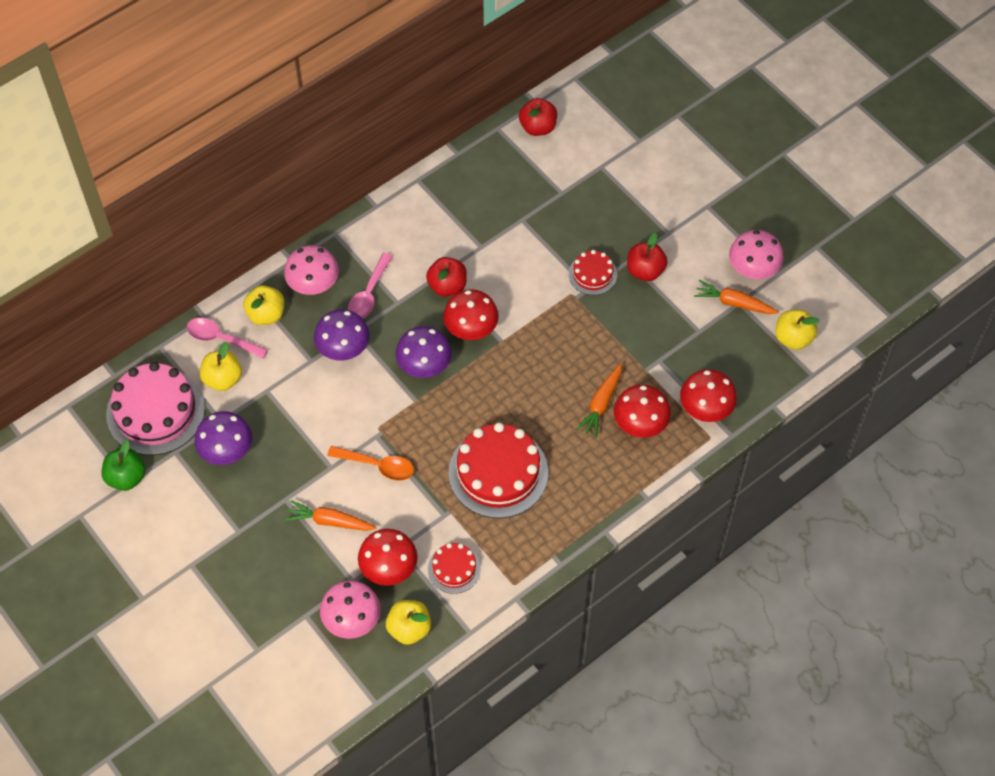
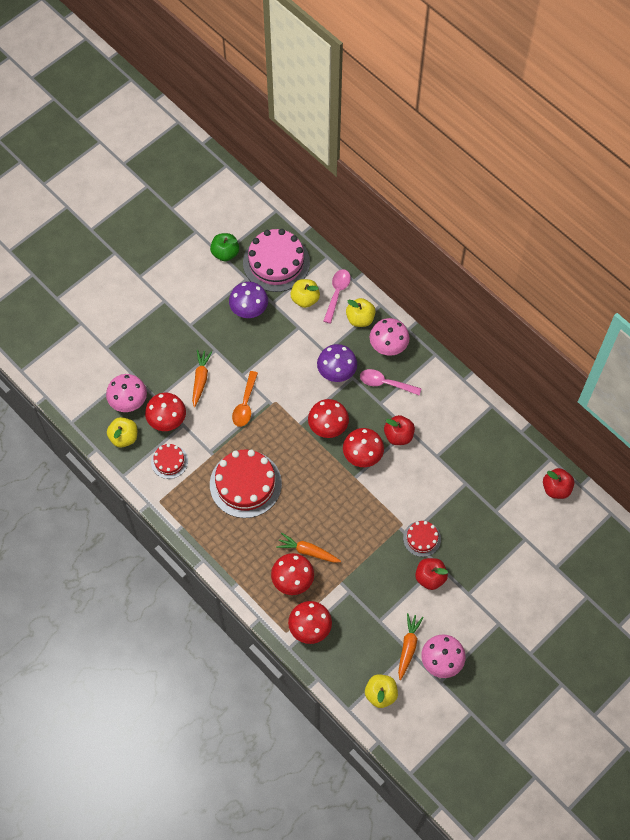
camera: 85 degrees right, 5 degrees up
(424, 366) = (328, 426): purple mushroom -> red mushroom

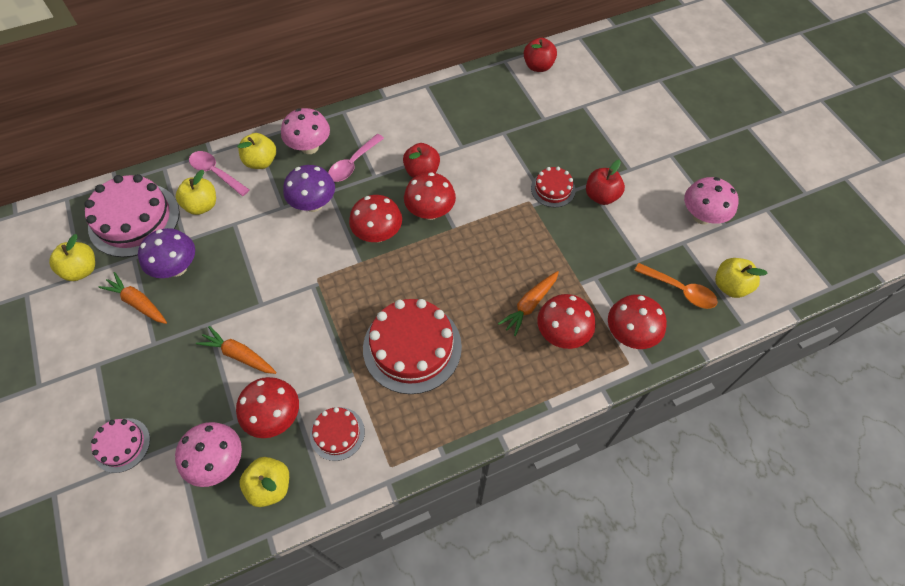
camera: 70 degrees left, 5 degrees down
(120, 343) = (122, 445): none -> pink cake
(225, 253) = (82, 270): green apple -> yellow apple
(245, 404) = (303, 313): orange spoon -> orange spoon (680, 290)
(408, 647) = (678, 241): orange carrot -> orange carrot (138, 303)

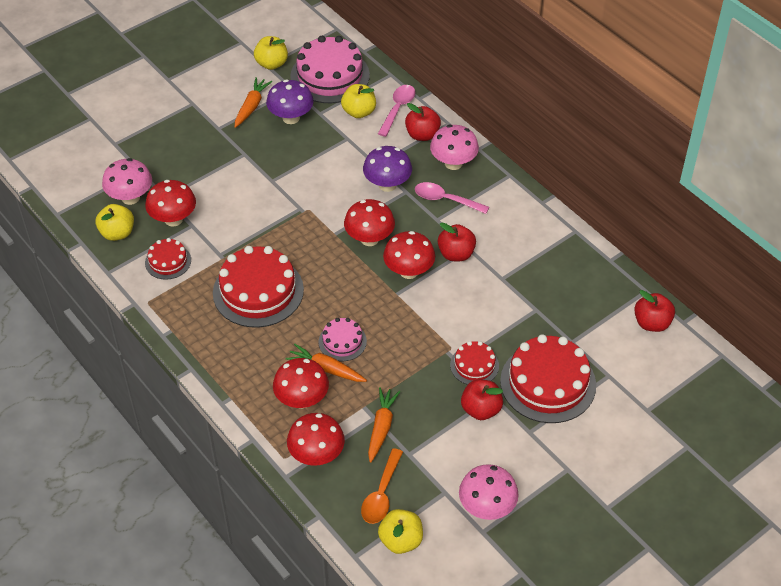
camera: 75 degrees right, 10 degrees down
(122, 445) = (132, 140): pink cake -> pink cake (342, 341)
(239, 355) = (221, 181): orange carrot -> orange carrot (381, 427)
(261, 162) = (422, 135): yellow apple -> red apple
(583, 144) = (548, 383): none -> red cake

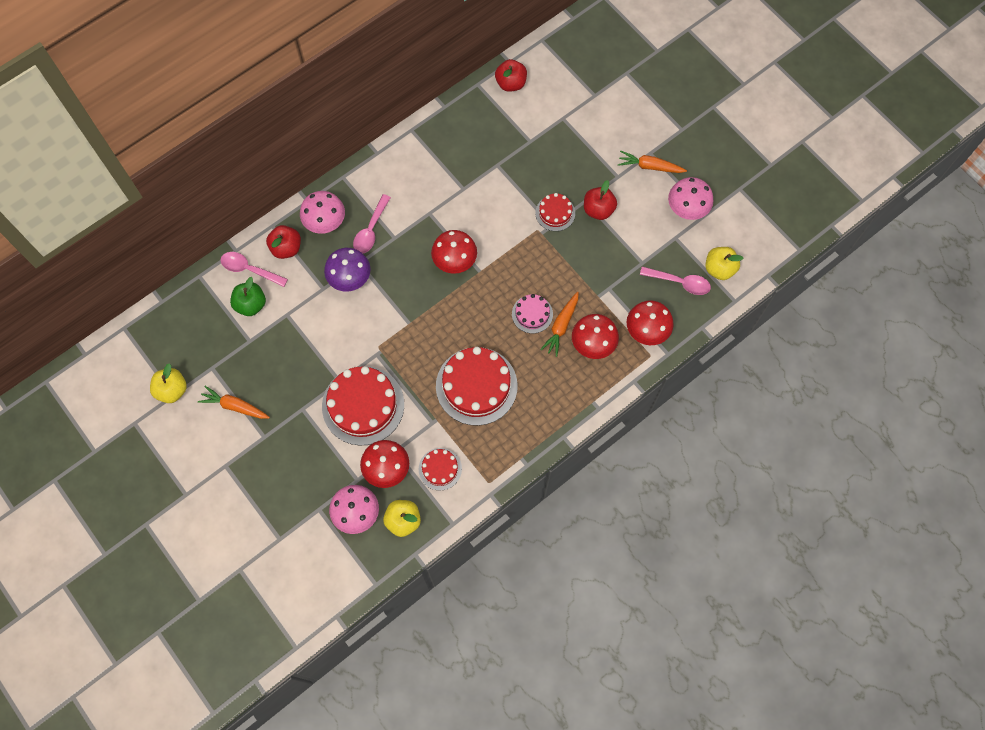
camera: 90 degrees left, 20 degrees up
(291, 118) = (254, 367): purple mushroom -> none
(330, 76) = (196, 332): pink cake -> none
(359, 112) = (251, 304): yellow apple -> green apple
(369, 239) = (416, 293): red mushroom -> none
(381, 427) = (618, 282): orange carrot -> orange carrot (650, 166)
(381, 494) = (680, 282): orange spoon -> pink spoon
(456, 254) = (435, 223): red apple -> none
(548, 383) = (571, 161): red cake -> red cake (363, 405)

